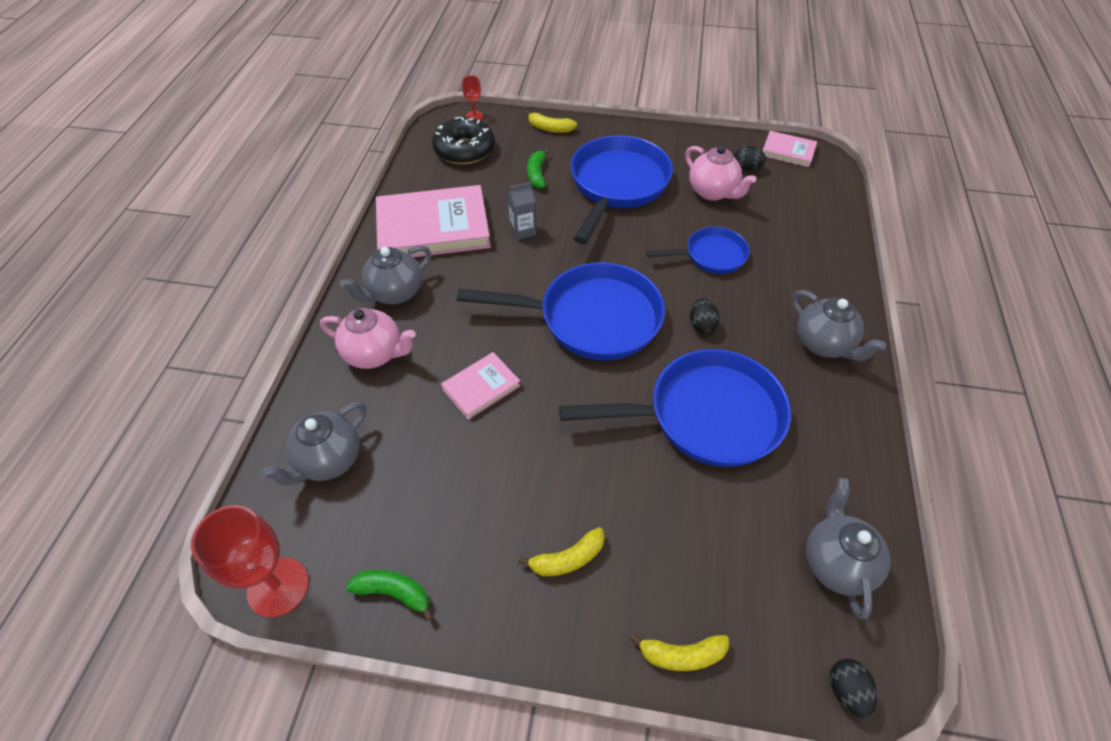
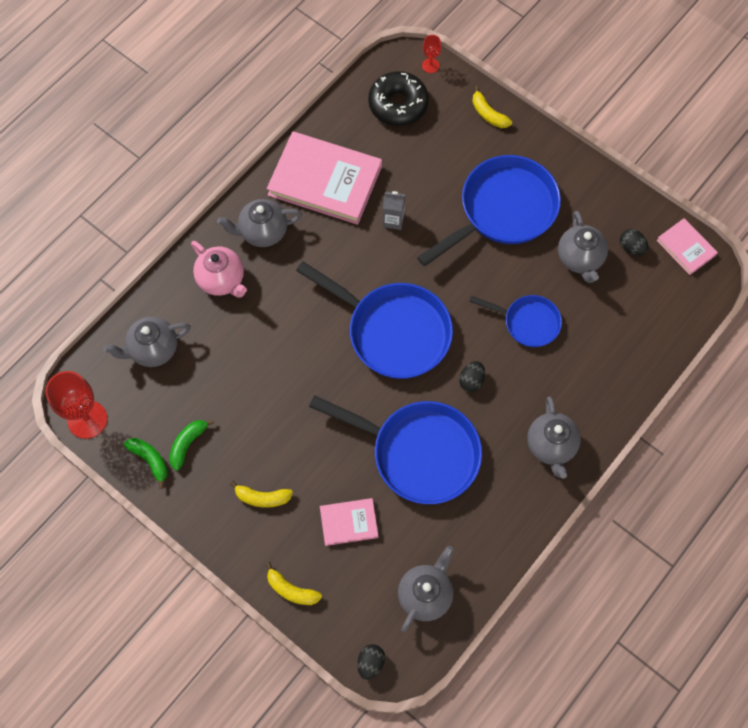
camera: 30 degrees right, 15 degrees up
(481, 387) = (279, 347): pink book -> pink book (349, 522)
(537, 174) = (442, 163): green banana -> green banana (187, 444)
(712, 192) = (580, 259): pink teapot -> grey teapot

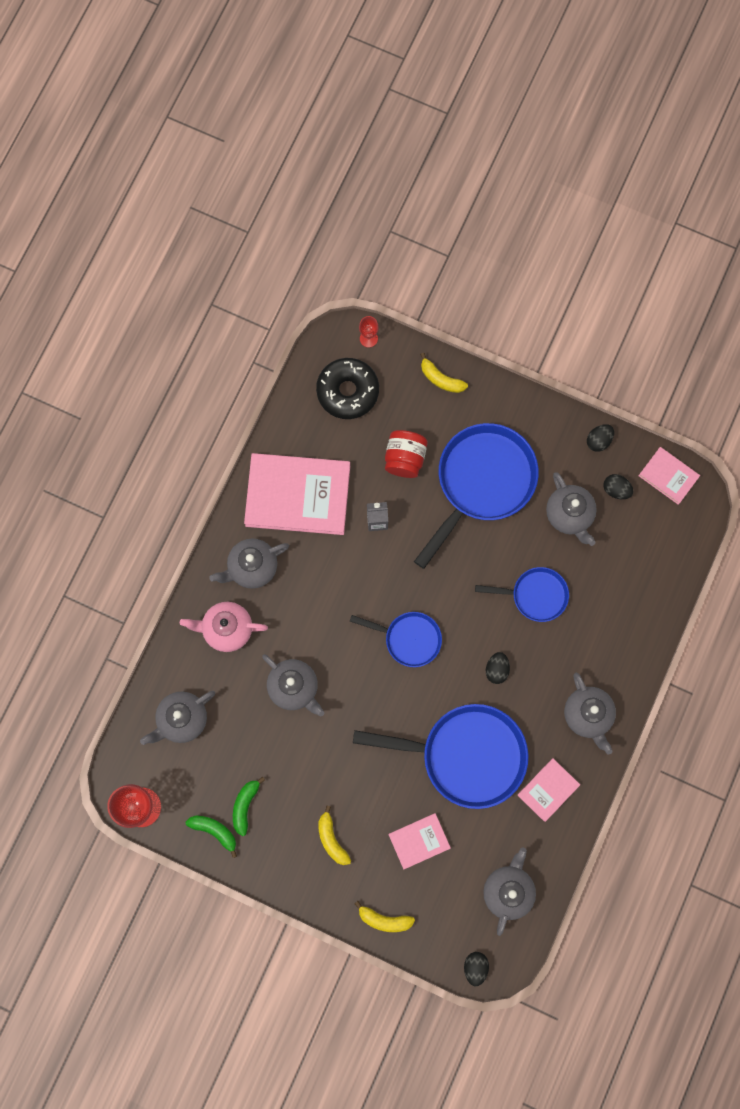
camera: 15 degrees left, 10 degrees up
(222, 280) = (227, 629): pink teapot -> pink teapot turned 150 degrees clockwise
(262, 498) = (331, 839): yellow banana -> yellow banana turned 75 degrees clockwise
(269, 348) = (294, 687): none -> grey teapot
(393, 331) = (409, 639): blue pan -> blue pan, size x0.55
(435, 173) = (405, 458): none -> red jar
(492, 507) = (548, 790): none -> pink book
(625, 201) = (598, 441): none -> black egg

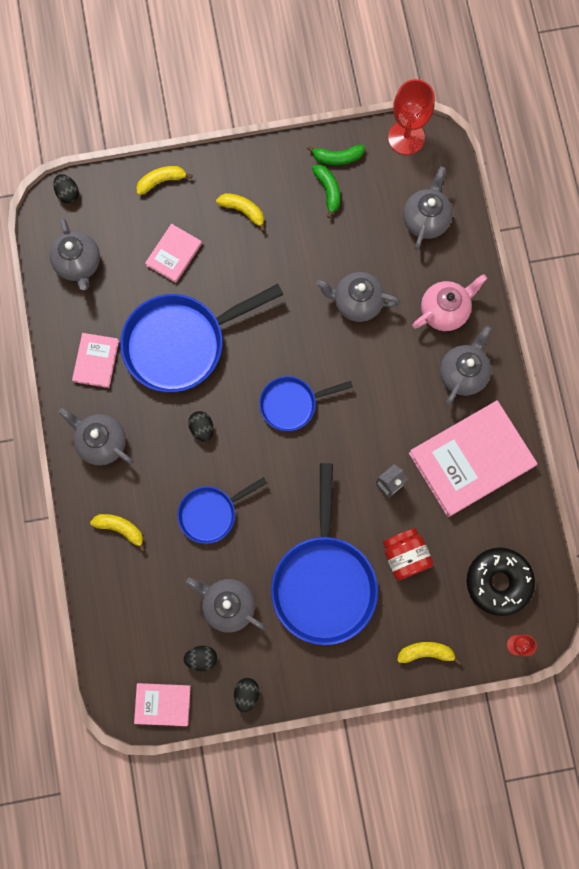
camera: 145 degrees right, 0 degrees up
(616, 632) = (121, 529): none -> yellow banana

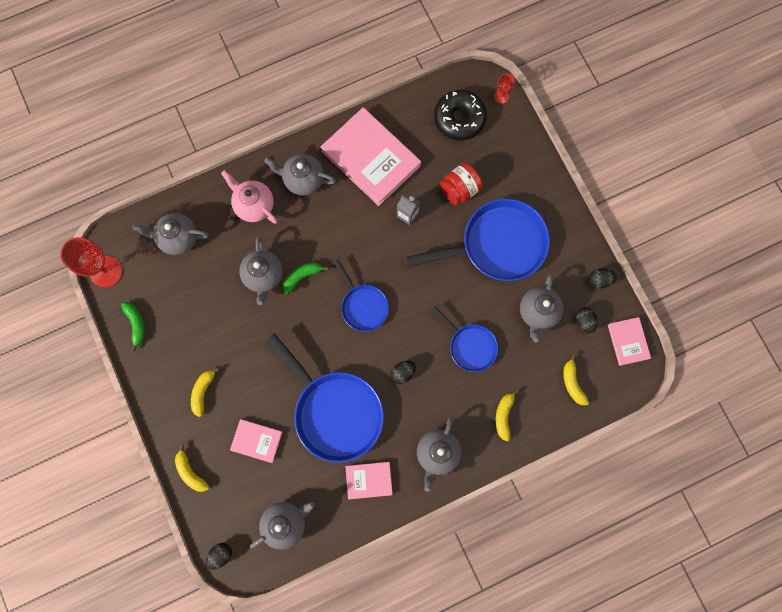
camera: 105 degrees left, 0 degrees up
(328, 191) = (169, 324): green banana -> green banana (302, 276)
(426, 652) = (527, 158): yellow banana -> yellow banana (572, 383)

